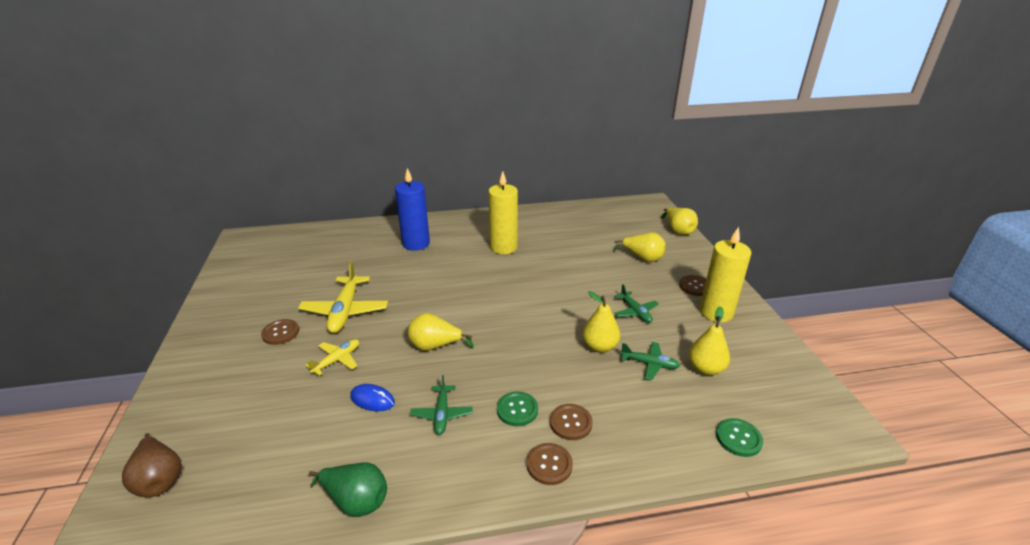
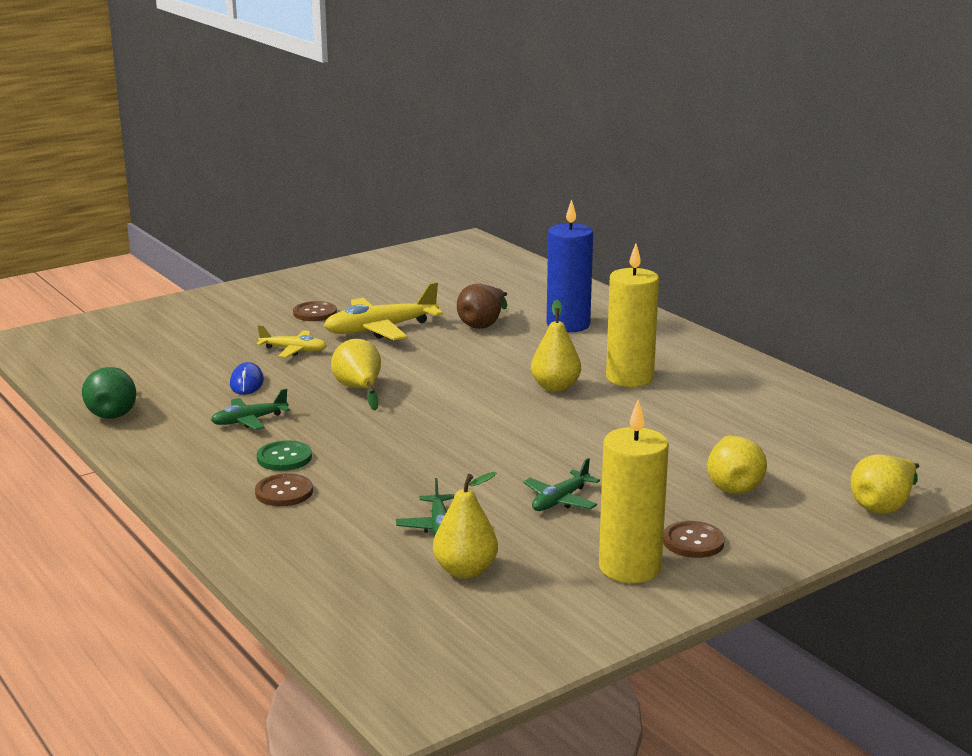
camera: 65 degrees right, 10 degrees down
(160, 479) = (97, 333): brown pear -> brown pear (483, 324)
(549, 464) = (210, 491): brown button -> none
(599, 346) = (448, 487): yellow pear -> yellow pear (555, 387)
(738, 438) = (332, 607): green button -> none

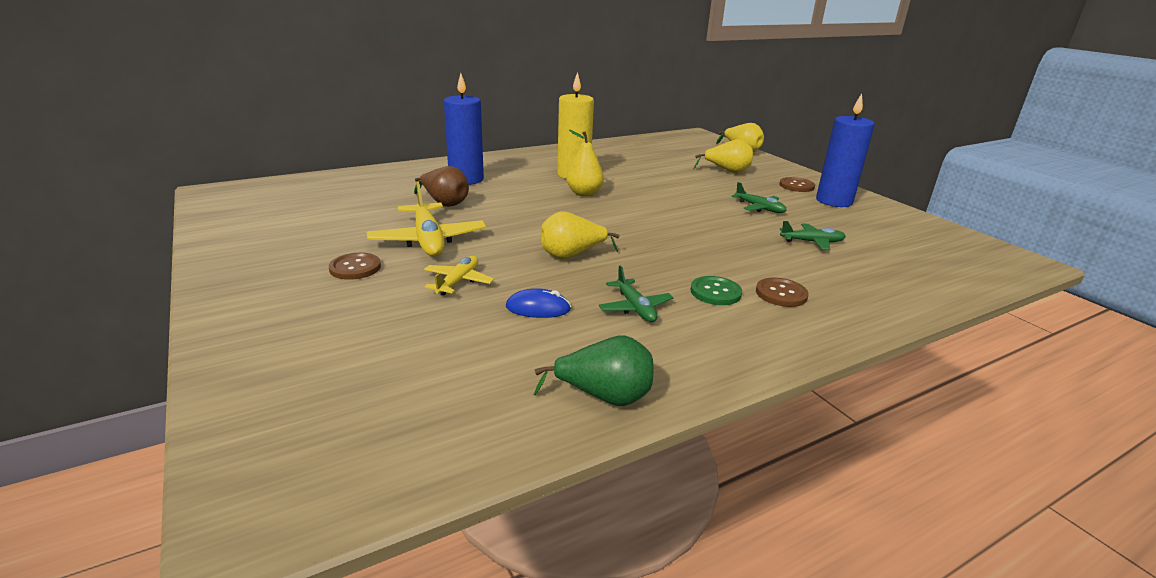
camera: 85 degrees left, 5 degrees up
(465, 571) = (866, 239): yellow pear -> none
(629, 567) = (834, 201): yellow candle -> blue candle

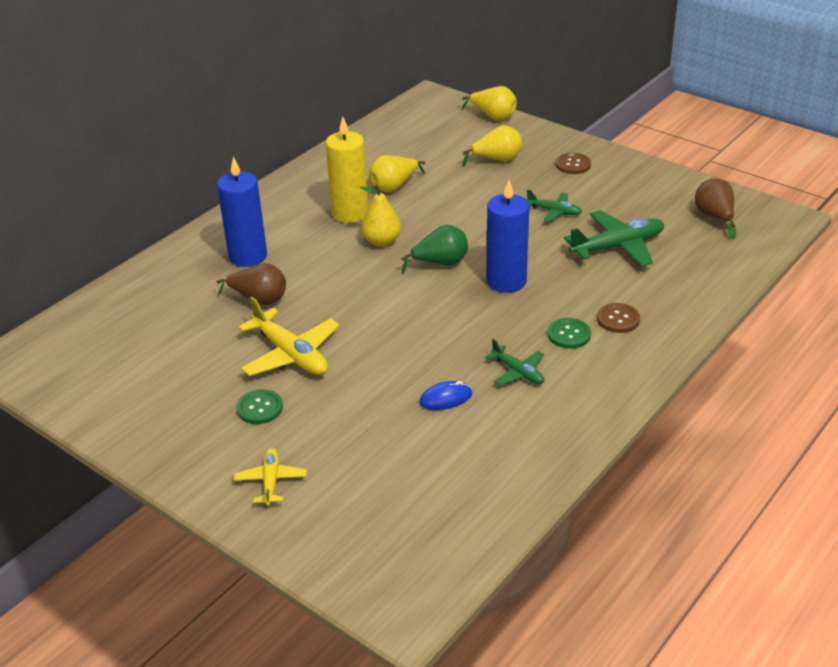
camera: 20 degrees left, 10 degrees up
(355, 268) = (260, 408): brown button -> green button
(458, 281) = (361, 393): yellow plane -> yellow plane (271, 481)
(571, 256) = (430, 331): yellow pear -> yellow pear (394, 187)
(604, 397) = (546, 458): green pear -> green pear (440, 263)
(812, 242) = (618, 247): green plane -> green plane, size x1.76
(834, 201) = (615, 179): blue candle -> blue candle (506, 281)
(934, 244) = (714, 217): none -> brown pear

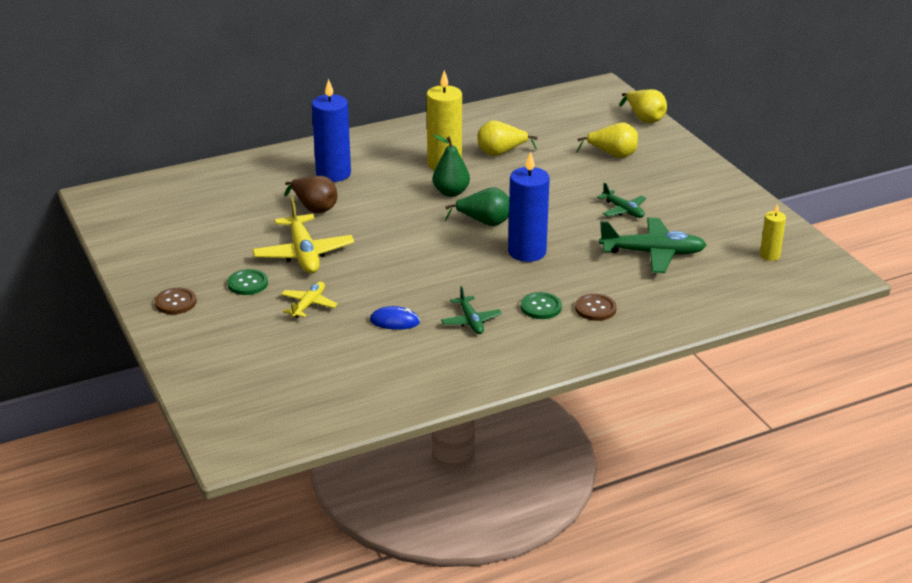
camera: 25 degrees right, 5 degrees down
(271, 481) = (213, 334): yellow plane -> yellow plane (309, 305)
(382, 241) = (451, 192): yellow pear -> green pear
(573, 165) = (679, 177): brown button -> brown button (175, 302)
(714, 217) = (769, 255): brown pear -> yellow candle

